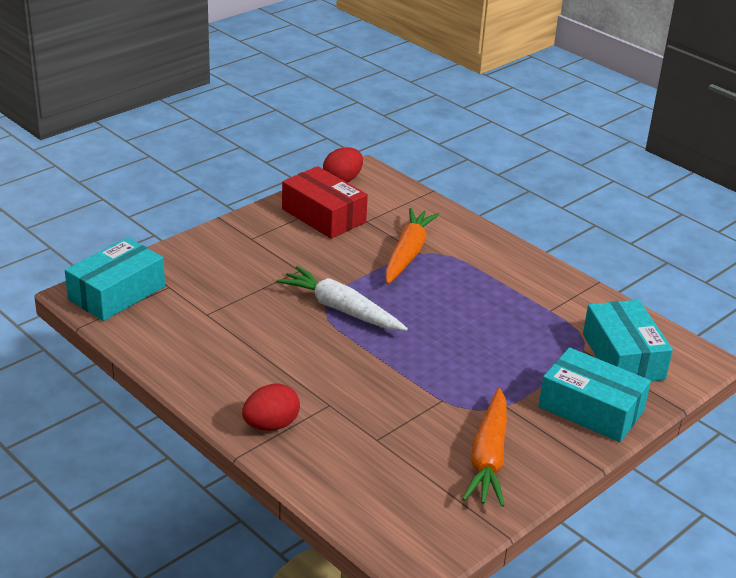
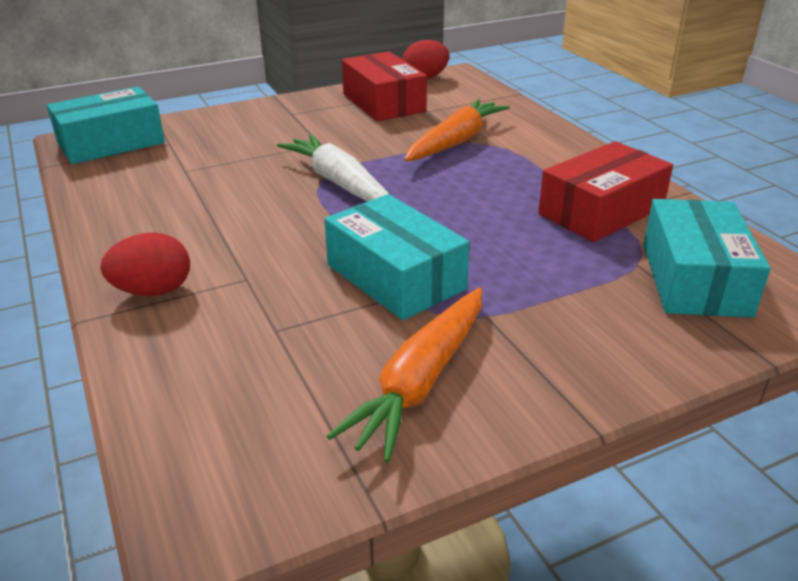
camera: 20 degrees right, 0 degrees up
(544, 308) = (601, 211): none -> red box
(591, 409) = (617, 340): turquoise box -> turquoise box (395, 277)

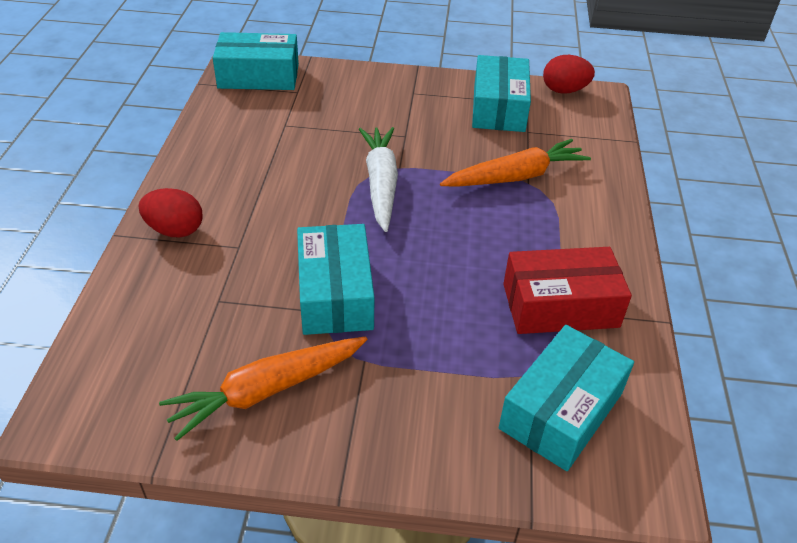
camera: 30 degrees right, 10 degrees up
(383, 103) = (499, 108): red box -> turquoise box

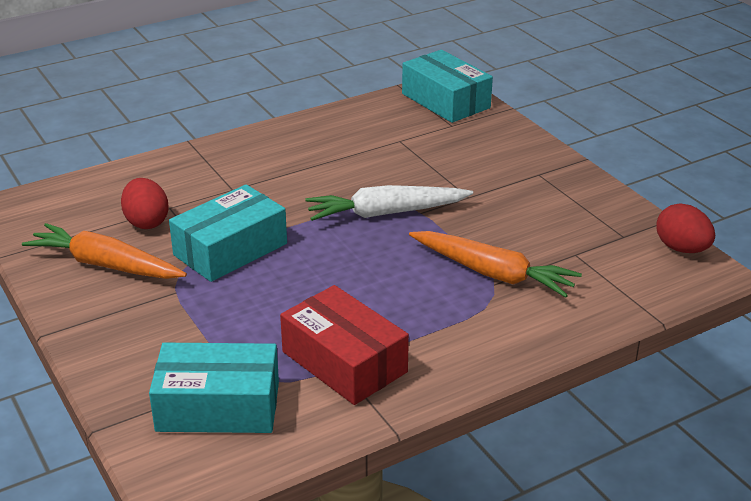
camera: 55 degrees right, 10 degrees down
(175, 230) = (219, 158): red egg -> red egg (146, 222)
(381, 184) = (386, 213): white carrot -> white carrot turned 150 degrees counterclockwise
(499, 108) = (588, 224): turquoise box -> none

